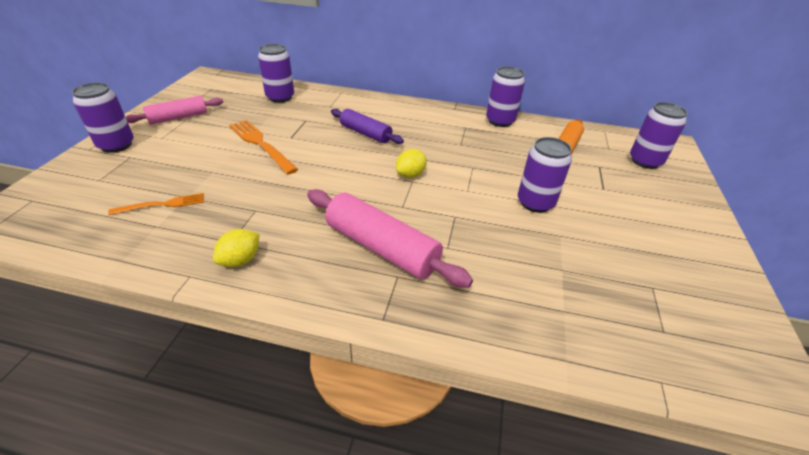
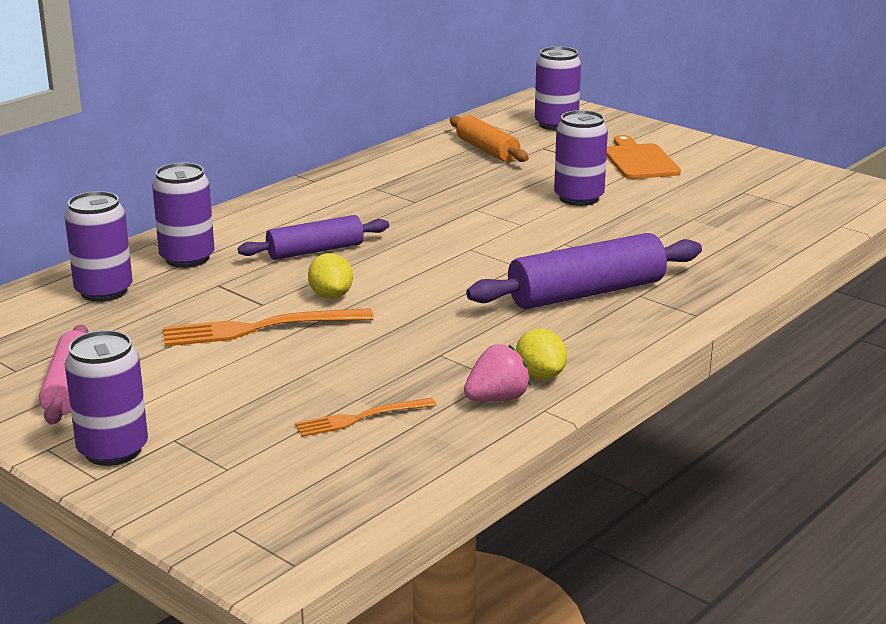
camera: 60 degrees left, 15 degrees down
(162, 205) = (360, 418): orange fork -> orange fork turned 120 degrees counterclockwise
(199, 250) = (497, 399): none -> pink strawberry
(381, 248) = (586, 293): pink rolling pin -> purple rolling pin
(410, 175) = (455, 246): yellow lemon -> yellow lemon (331, 295)
(500, 121) = (383, 164): purple can -> purple can (187, 258)
(636, 213) = (639, 161): none -> orange cutting board

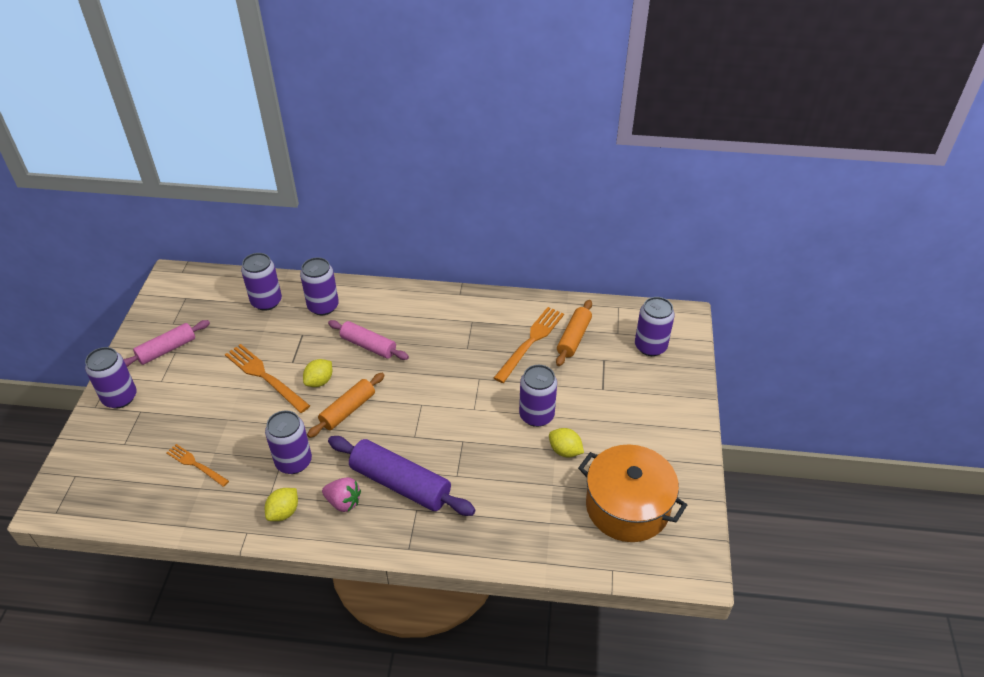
camera: 55 degrees right, 20 degrees up
(315, 251) = (368, 346): purple rolling pin -> pink rolling pin
(413, 291) = (348, 410): none -> orange rolling pin
(457, 347) = (293, 462): none -> purple can
(459, 170) = (531, 342): none -> orange fork
(497, 399) = (246, 507): pink strawberry -> pink strawberry (343, 502)
(639, 161) = (627, 415): orange cutting board -> none
(650, 200) = (565, 451): none -> yellow lemon
(764, 196) = (627, 506): none -> orange pot

